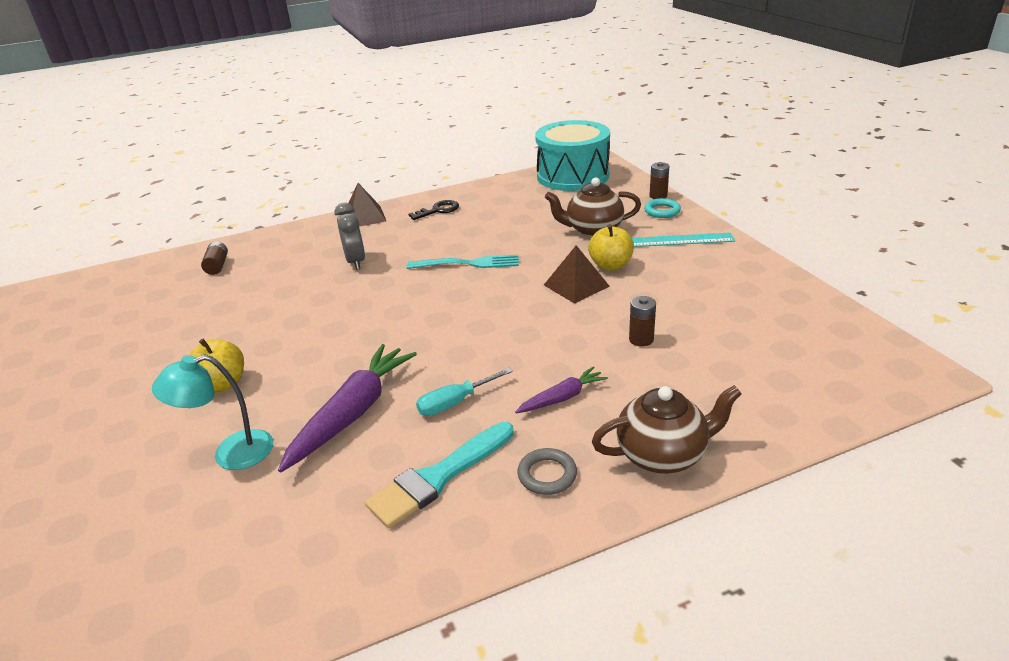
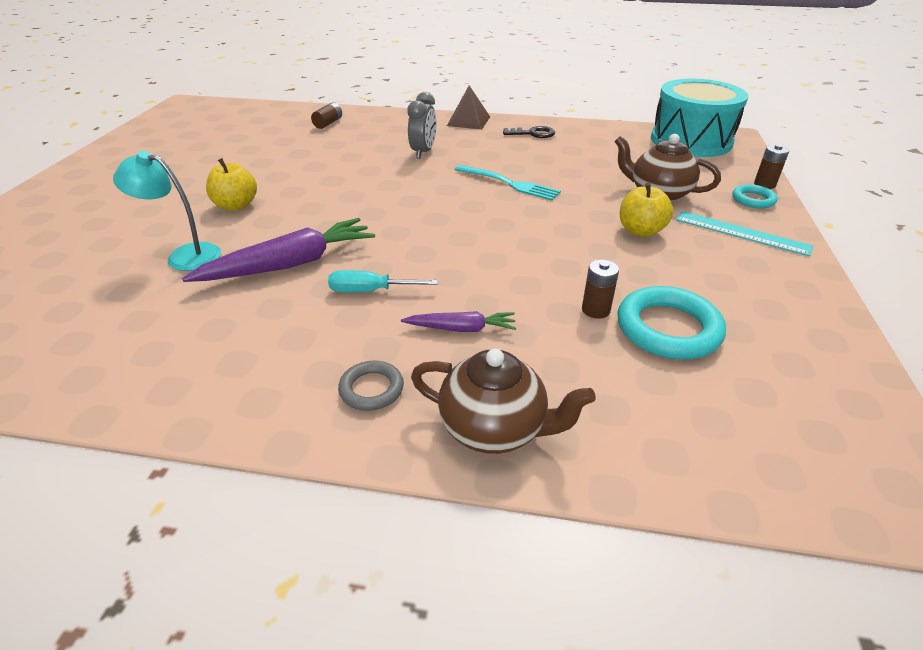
camera: 30 degrees right, 5 degrees up
(439, 477) = (289, 344): turquoise brush -> none
(576, 285) = (586, 236): brown pyramid -> none
(700, 331) = (668, 329): none -> turquoise ring

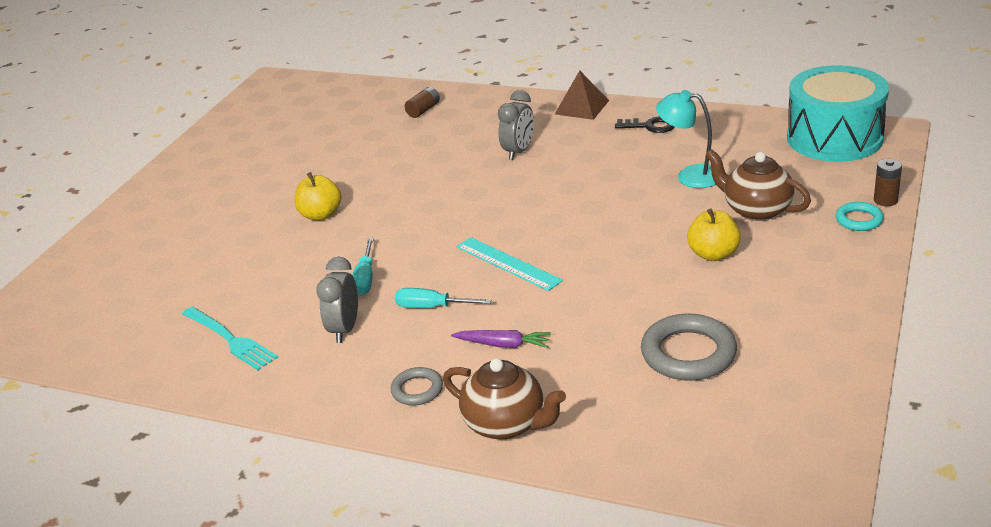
camera: 15 degrees right, 5 degrees down
(184, 256) = (273, 267): turquoise lamp -> turquoise lamp (690, 176)
(272, 319) = (345, 329): none -> grey clock
(290, 264) = (365, 278): purple carrot -> turquoise screwdriver
(509, 183) = (599, 194): turquoise fork -> turquoise fork (230, 339)
(595, 310) = (630, 333): brown battery -> none
(668, 329) = (688, 353): turquoise ring -> grey ring
(741, 233) = (820, 259): turquoise ruler -> turquoise ruler (508, 263)

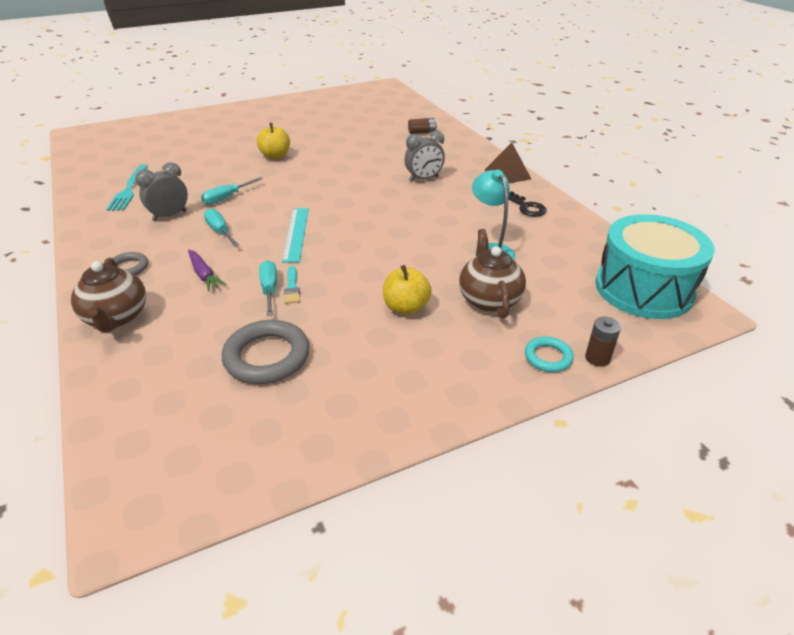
camera: 40 degrees right, 5 degrees up
(585, 315) = (269, 289): none -> turquoise screwdriver
(599, 301) = (292, 287): none -> turquoise brush

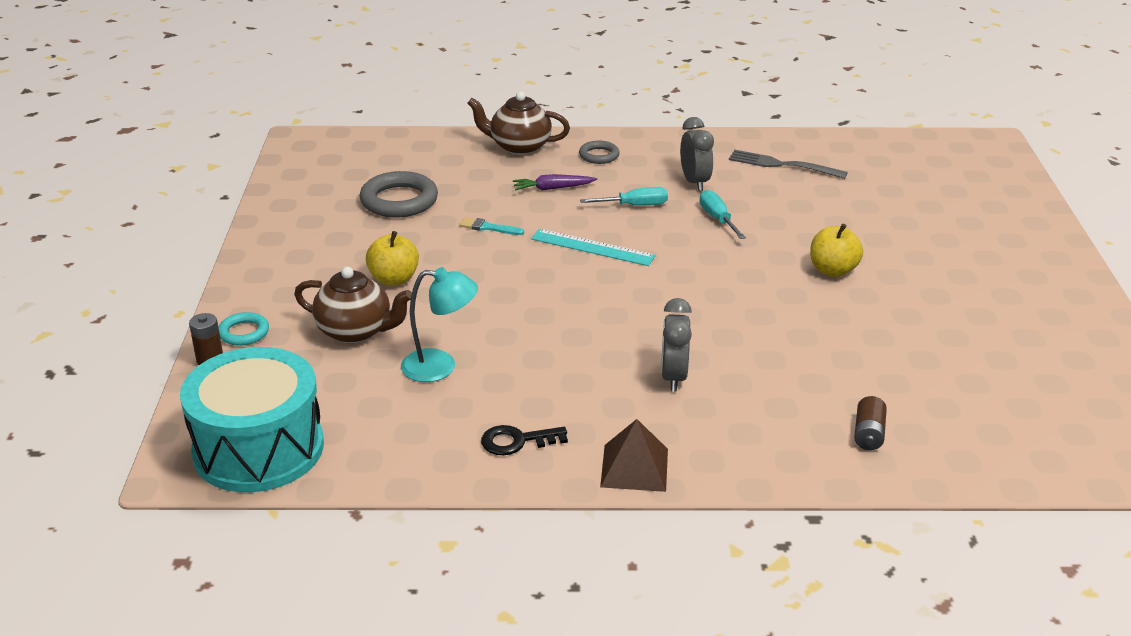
camera: 115 degrees right, 5 degrees down
(129, 189) = (782, 165): turquoise fork -> grey fork
(269, 289) = (496, 216): turquoise screwdriver -> none

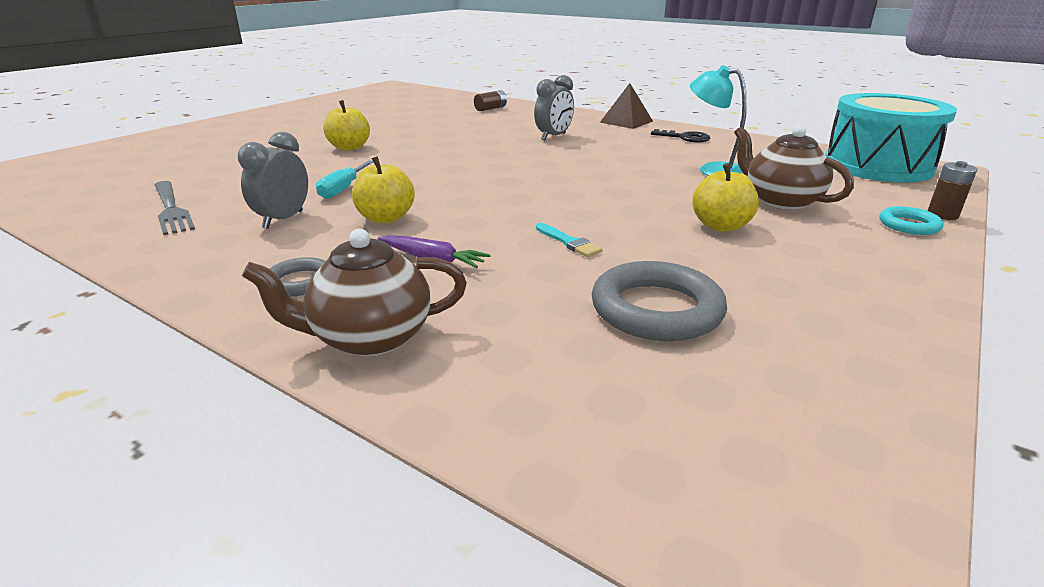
camera: 145 degrees left, 5 degrees down
(519, 147) = (370, 338): brown teapot -> brown teapot turned 120 degrees clockwise
(592, 247) = (489, 200): turquoise ruler -> none
(634, 205) = (386, 218): turquoise screwdriver -> yellow apple

